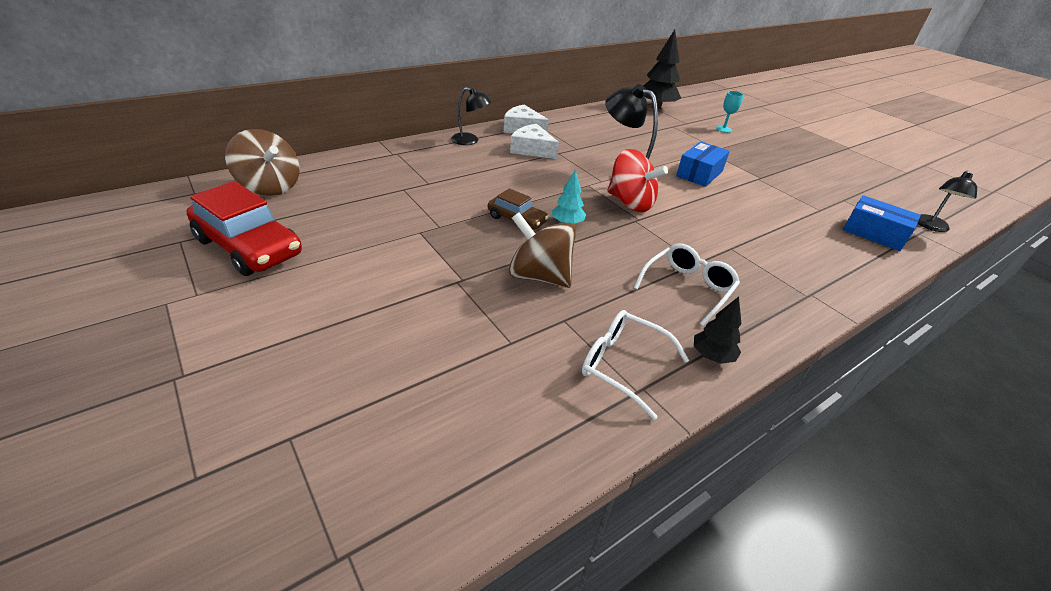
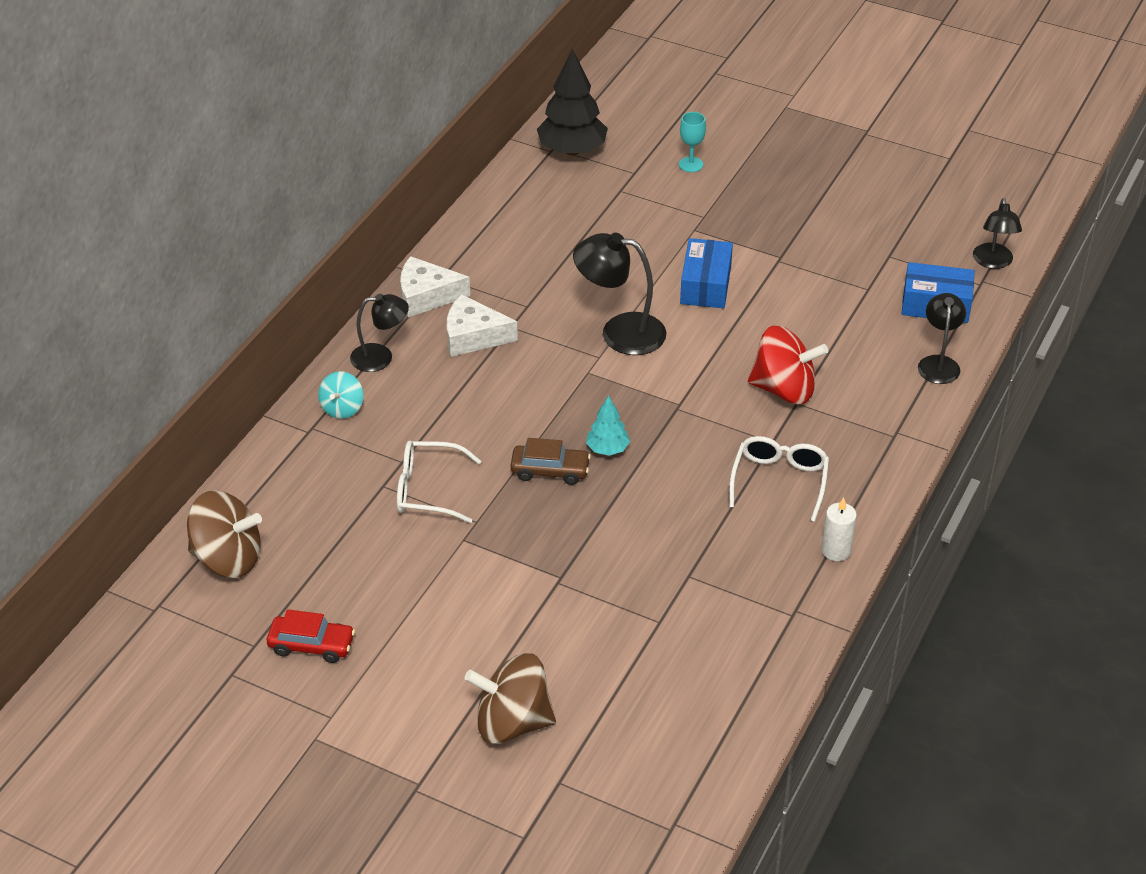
camera: 25 degrees left, 5 degrees up
(249, 247) = (311, 645): red car -> red car, size x0.55
(423, 152) = (342, 408): none -> turquoise spinning top
(539, 276) = (630, 536): brown spinning top -> brown spinning top (512, 722)
(623, 366) = (768, 597): white glasses -> white glasses (428, 490)
(630, 203) = (655, 382): red spinning top -> red spinning top (784, 389)
(712, 356) = (836, 550): black tree -> white candle
(866, 265) = (938, 363): none -> black lamp

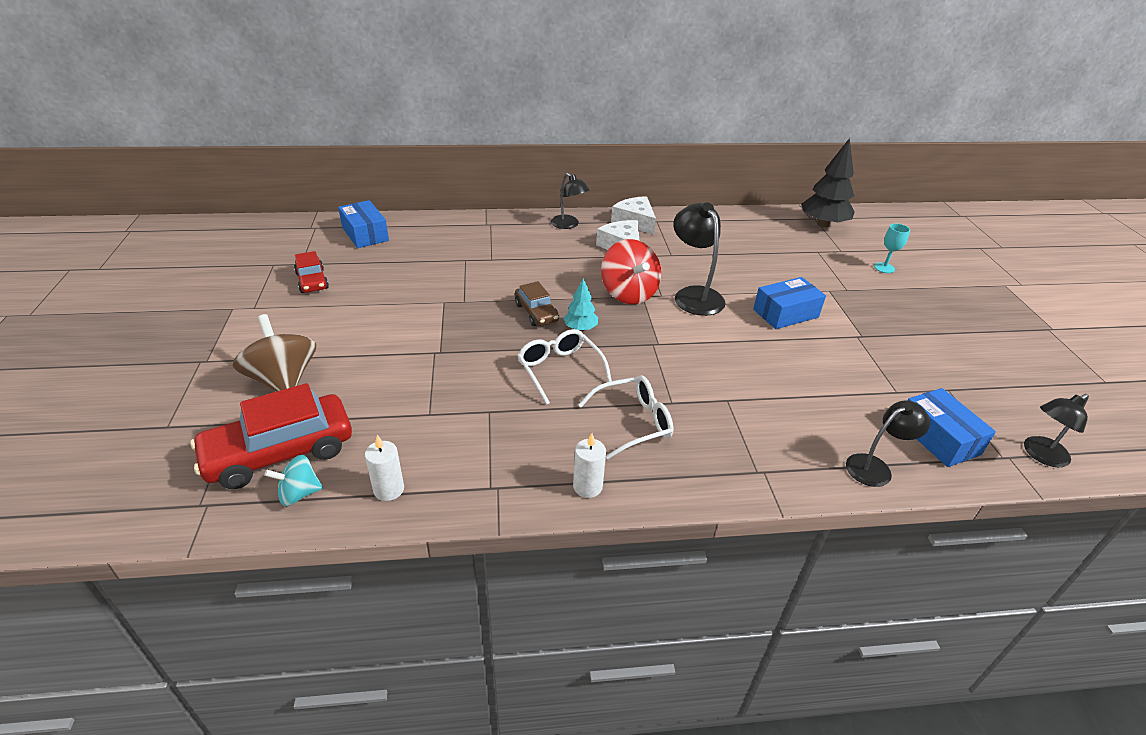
camera: 55 degrees right, 5 degrees down
(228, 558) = (365, 234): brown spinning top -> blue box
(342, 408) = (515, 227): turquoise spinning top -> turquoise spinning top (299, 494)
(428, 490) = (475, 275): white glasses -> white glasses (560, 370)
(636, 752) = (280, 452): none -> red car
(746, 685) = (389, 489): none -> white candle
(784, 389) = (733, 388): red spinning top -> red spinning top (628, 293)

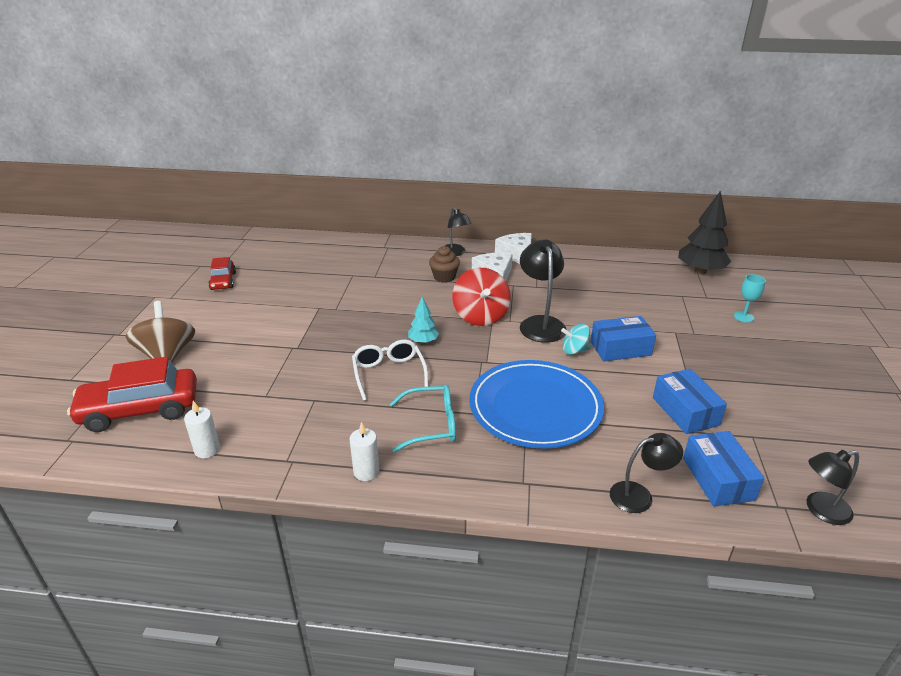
camera: 15 degrees right, 5 degrees down
(299, 494) = (140, 442): turquoise spinning top -> turquoise spinning top (574, 350)
(365, 234) = (281, 247): blue box -> blue box (685, 411)
(536, 313) = (391, 324): brown car -> none
(569, 253) = (444, 277): none -> brown cupcake
(633, 422) = (431, 425): white glasses -> turquoise glasses
(731, 387) = (535, 407): none -> blue plate

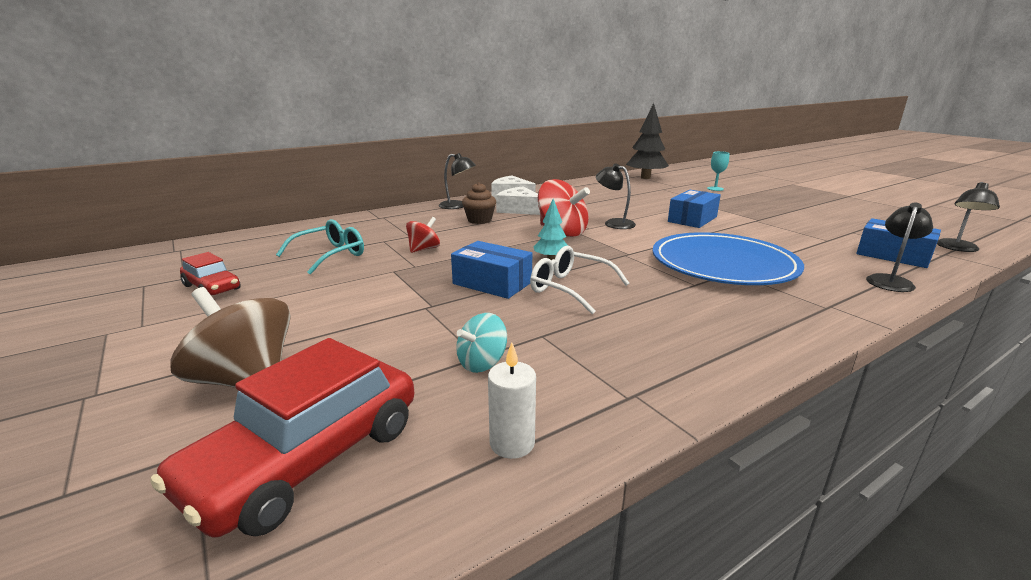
camera: 40 degrees left, 10 degrees down
(363, 294) = (424, 249): none -> red spinning top
(366, 472) = (718, 362): white candle -> none
(431, 425) = (685, 305): turquoise glasses -> turquoise glasses (329, 255)
(540, 323) = (614, 223): black lamp -> black lamp, size x0.65
(574, 350) = (669, 228): turquoise spinning top -> turquoise spinning top (482, 363)
(685, 411) = (798, 234): blue box -> blue box (492, 283)

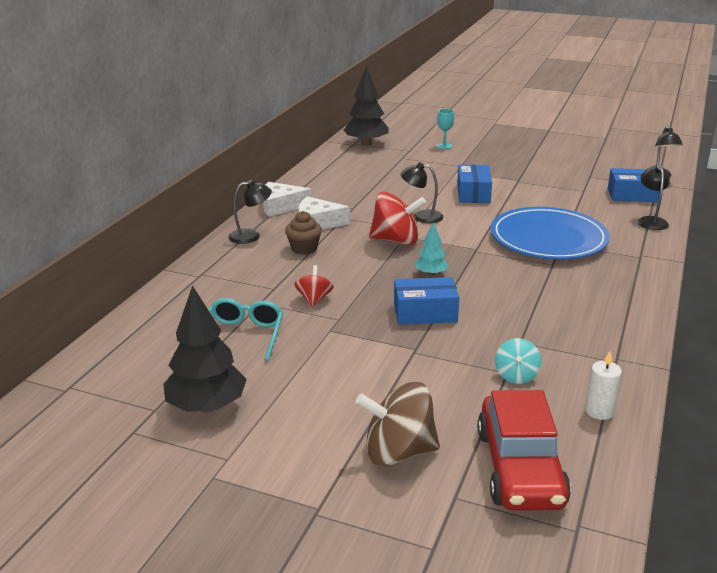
camera: 35 degrees left, 5 degrees up
(212, 287) = (207, 406): red car -> black tree
(570, 288) = (484, 297): white glasses -> none

